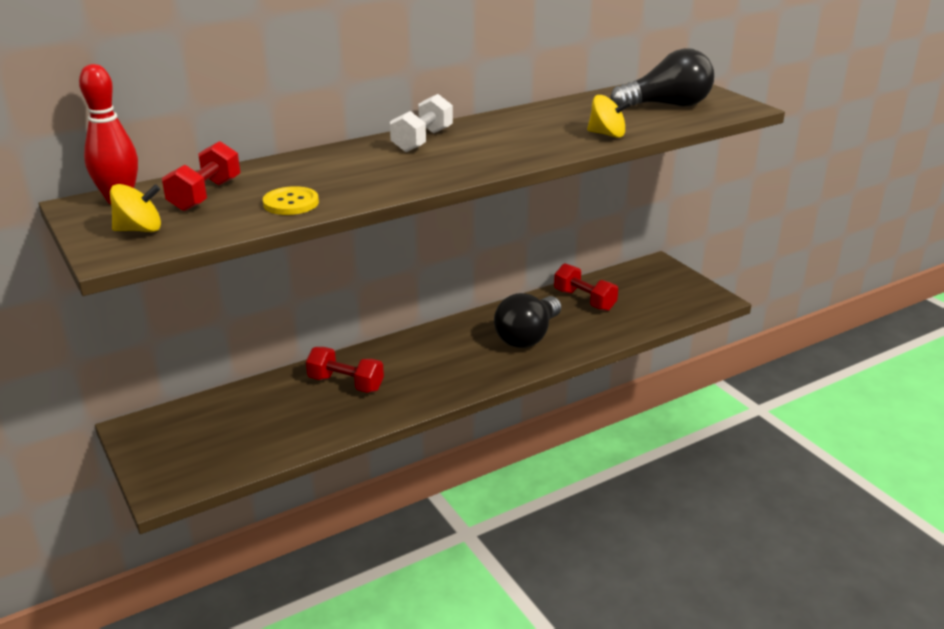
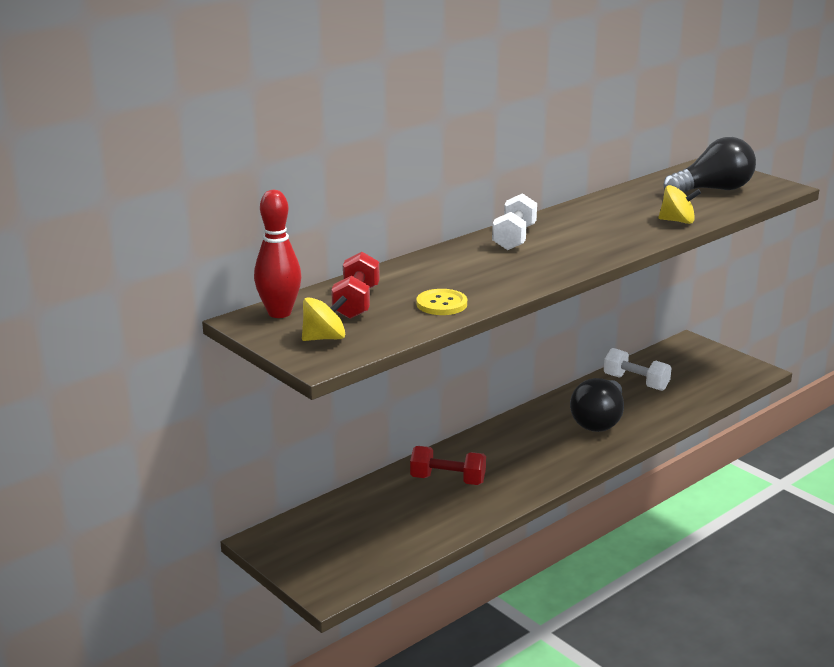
camera: 10 degrees left, 5 degrees down
(584, 300) = (636, 382): red dumbbell -> white dumbbell

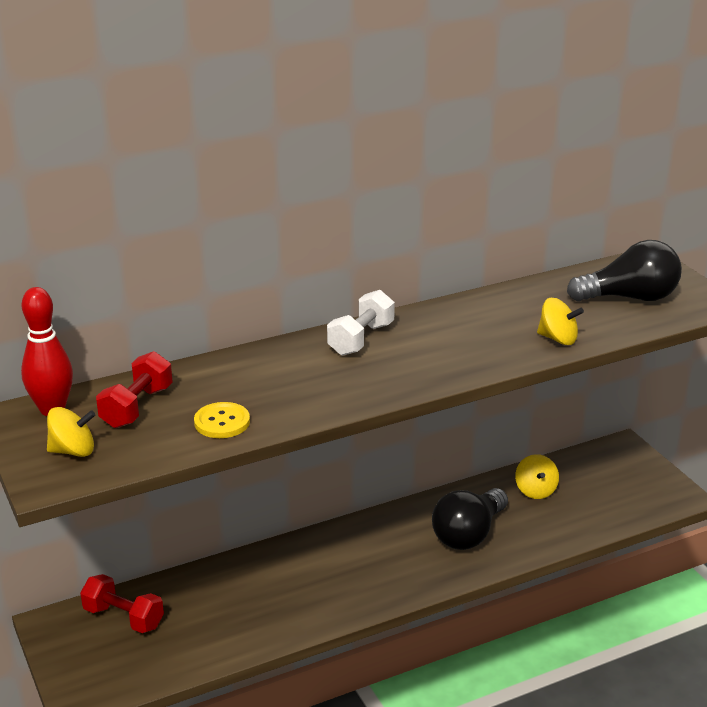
camera: 15 degrees right, 5 degrees up
(448, 480) = (270, 582): red dumbbell -> red dumbbell (123, 618)
(636, 382) = (535, 490): white dumbbell -> yellow spinning top

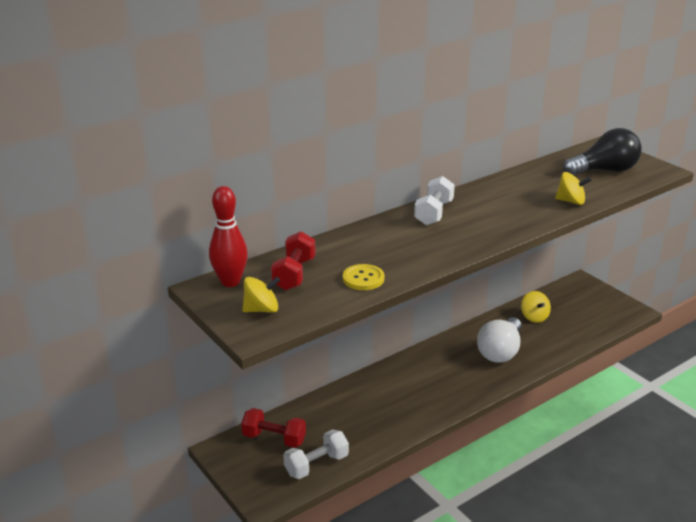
camera: 10 degrees left, 0 degrees up
(164, 659) = (316, 465): none -> white dumbbell
(468, 534) = (500, 351): black light bulb -> white light bulb

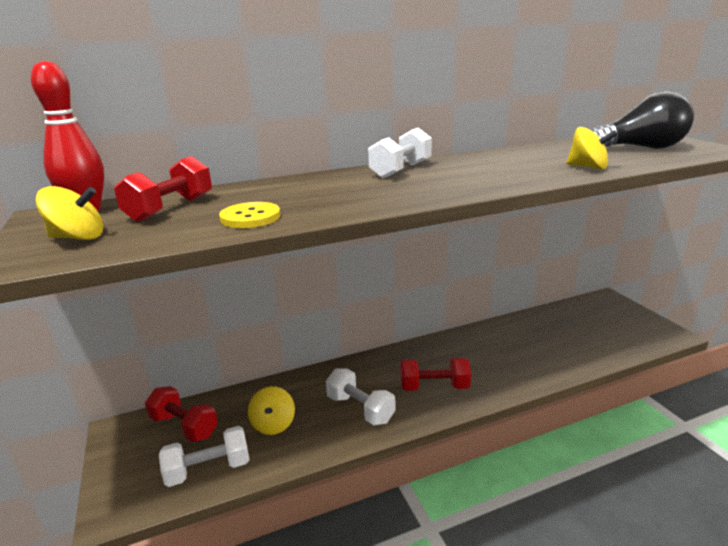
camera: 15 degrees right, 5 degrees down
(409, 405) = (360, 409): none -> white dumbbell
(460, 380) = (434, 387): none -> red dumbbell
(500, 351) = (493, 361): white light bulb -> none
(534, 317) = (544, 328): yellow spinning top -> yellow spinning top (273, 424)

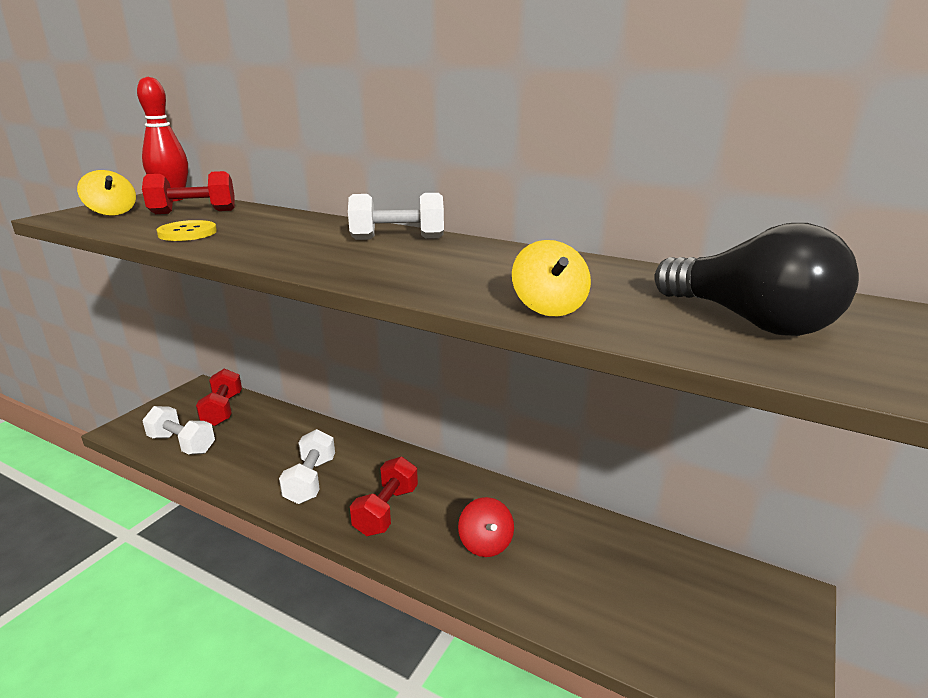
camera: 50 degrees right, 0 degrees up
(273, 424) = (254, 446): yellow spinning top -> none
(434, 387) = (386, 511): red dumbbell -> red dumbbell turned 60 degrees clockwise
(503, 362) = (485, 544): none -> red spinning top

